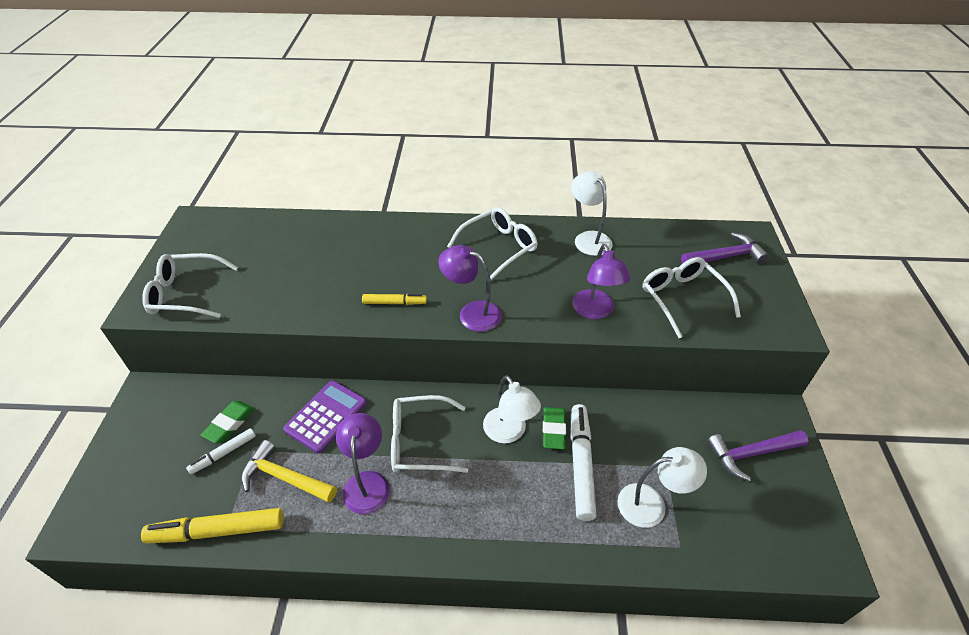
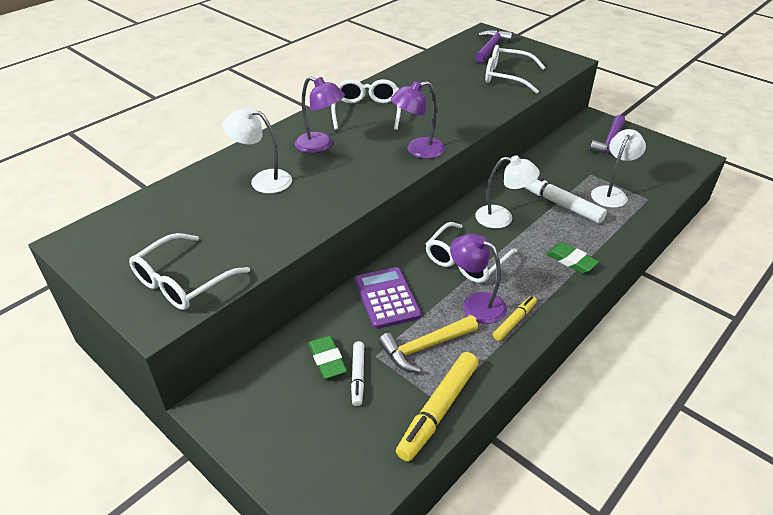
camera: 50 degrees left, 5 degrees down
(394, 303) = (361, 177): yellow marker -> yellow marker (514, 321)
(553, 430) = (520, 199): green eraser -> green eraser (571, 261)
(588, 238) = (409, 78): white lamp -> white lamp (263, 180)
(595, 311) = (479, 107): purple lamp -> purple lamp (320, 146)

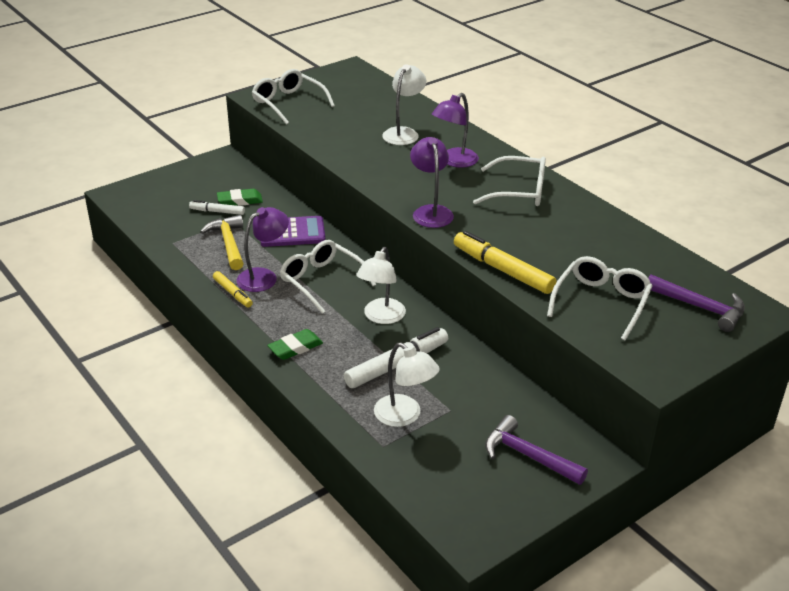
camera: 100 degrees right, 5 degrees down
(439, 409) = (167, 241): yellow marker -> yellow marker (503, 270)

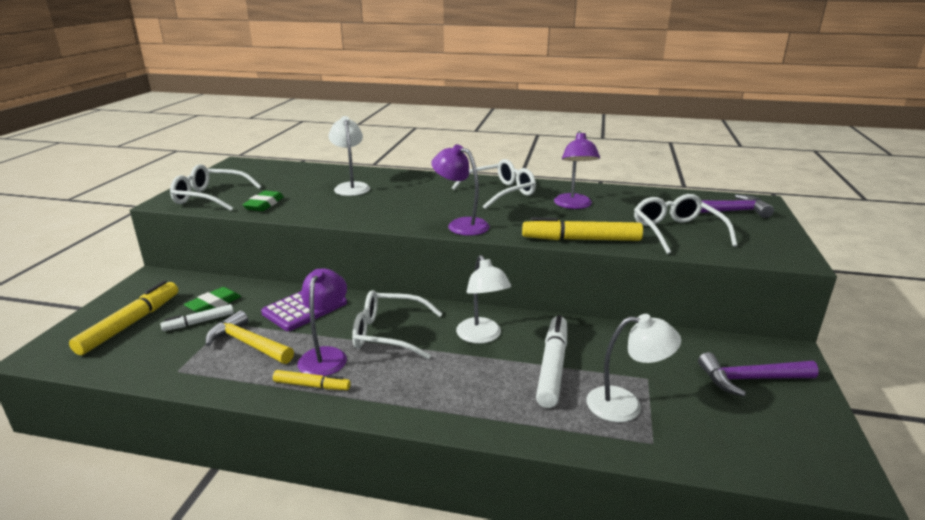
camera: 40 degrees left, 10 degrees down
(178, 193) = (130, 324): none -> yellow marker
(295, 348) = (446, 401): green eraser -> green eraser (264, 204)
(454, 161) = (422, 191): purple lamp -> purple lamp (574, 205)

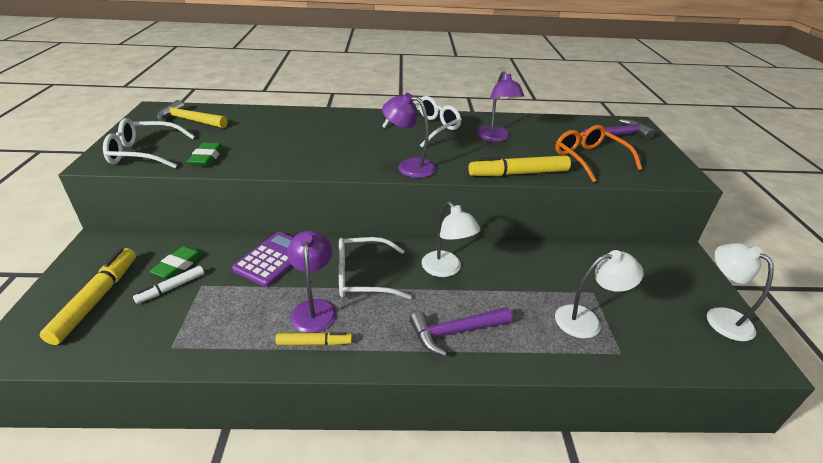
camera: 15 degrees left, 10 degrees up
(248, 344) = (232, 306): yellow hammer -> yellow hammer (189, 120)
(351, 187) = (285, 131): white lamp -> white lamp (720, 317)
(552, 367) = (516, 292): white marker -> none
(676, 232) = (589, 159): white glasses -> orange glasses
(750, 379) = (666, 282): purple hammer -> purple hammer (455, 332)

